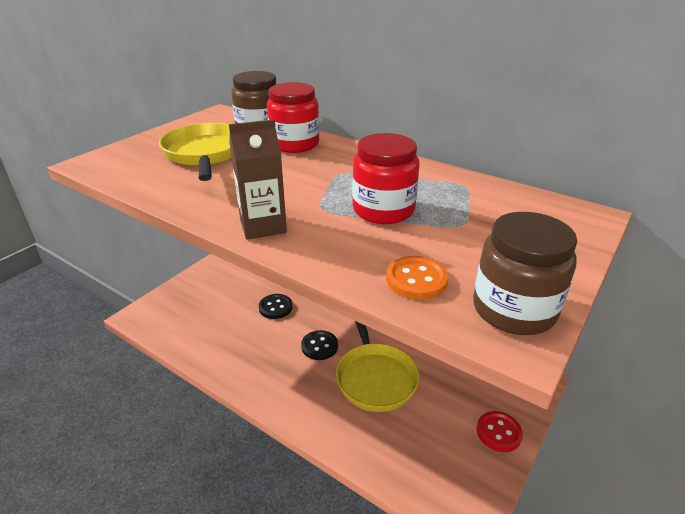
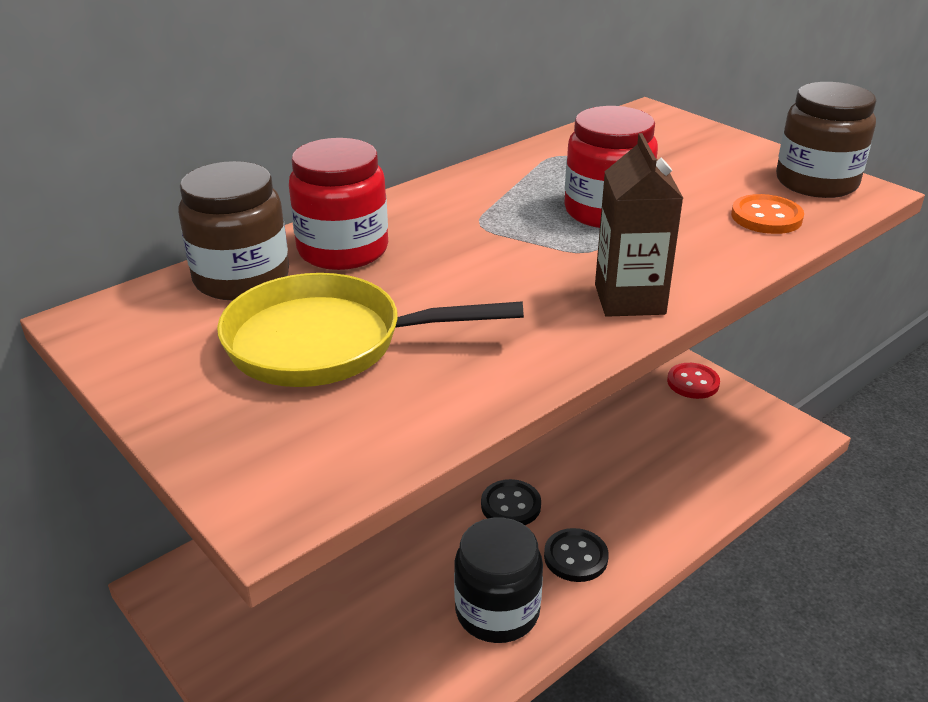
camera: 75 degrees left, 0 degrees up
(237, 354) = (497, 611): none -> black jar
(275, 307) = (393, 547): black button -> black button (575, 557)
(375, 377) = (588, 459): yellow pan -> none

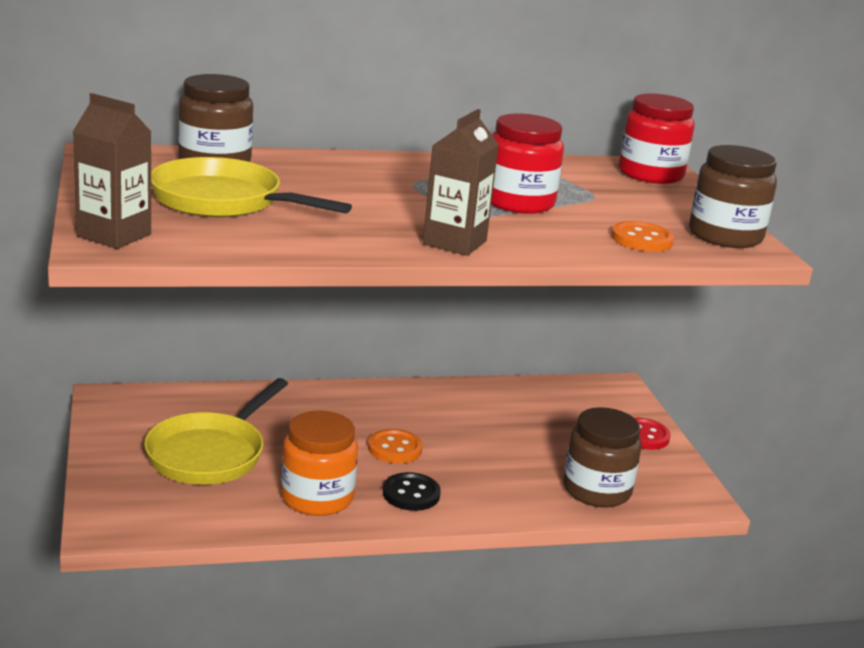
camera: 25 degrees right, 10 degrees down
(267, 472) = (114, 235): none -> brown carton
(343, 250) = (298, 168): red jar -> red jar (650, 174)
(343, 609) = (210, 454): none -> yellow pan
(497, 611) = (317, 497): black jar -> orange jar
(511, 505) = (394, 448): black button -> orange button
(716, 466) = (596, 490): none -> brown jar

